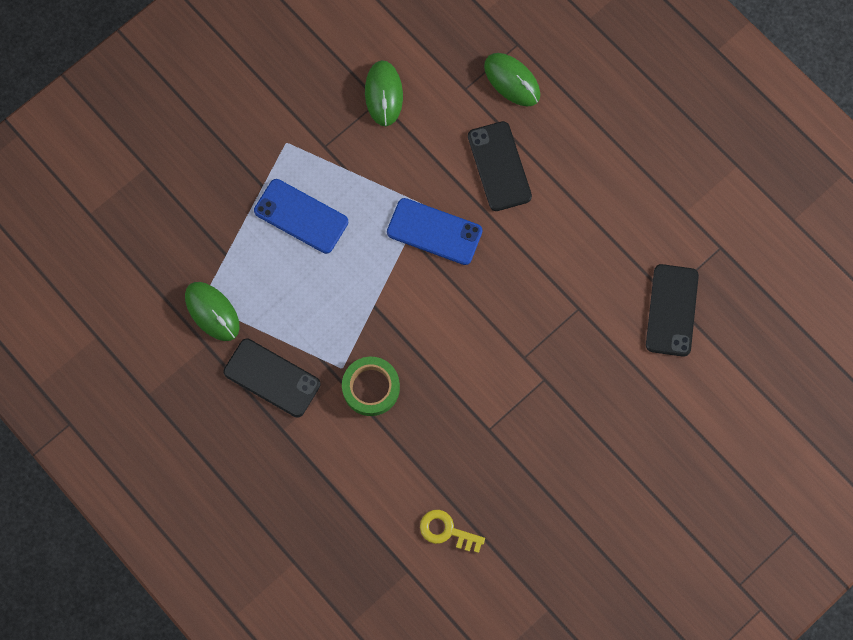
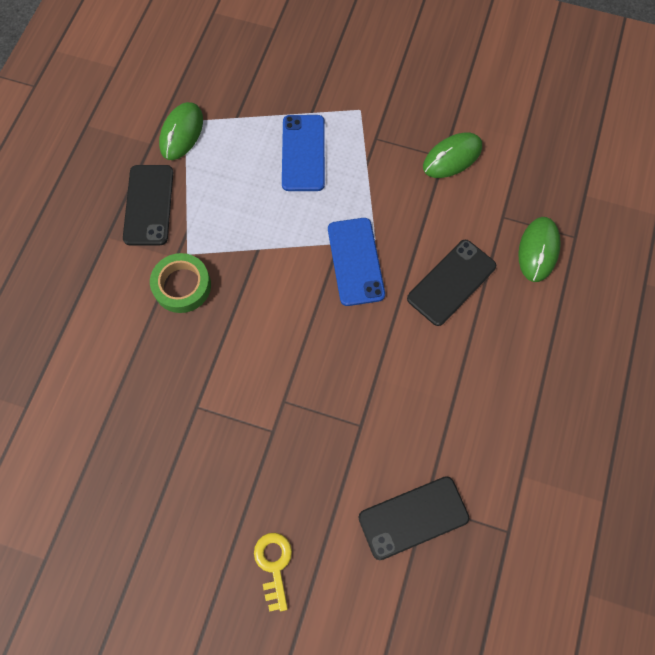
camera: 60 degrees right, 5 degrees down
(446, 531) = (80, 421): yellow key -> yellow key (274, 565)

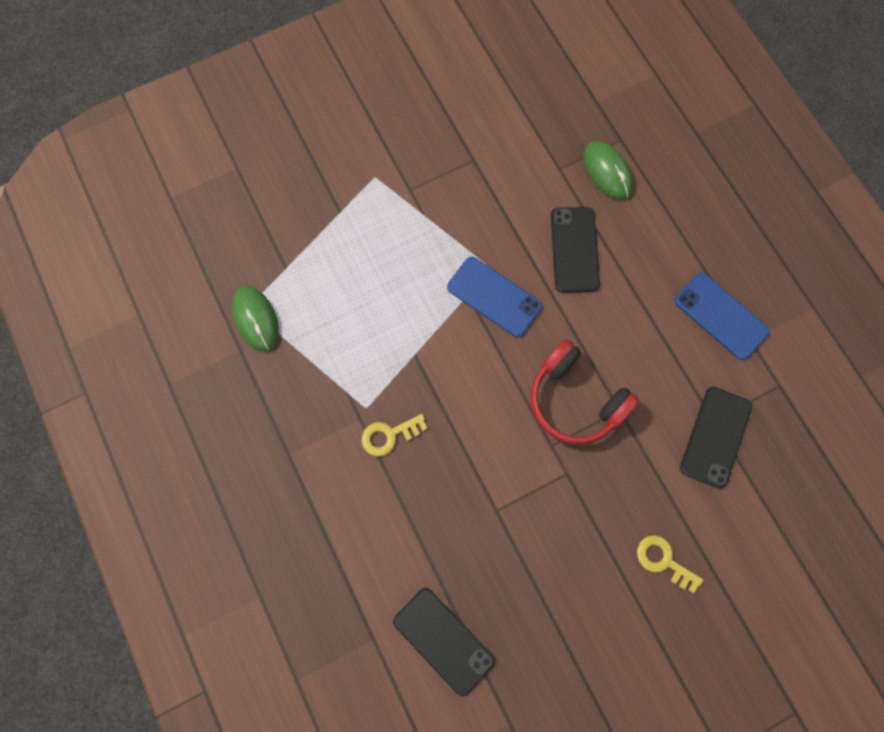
camera: 45 degrees left, 5 degrees up
(149, 205) = (294, 399): black phone -> black phone (443, 640)
(182, 286) = (389, 435): green tape -> yellow key
(303, 153) = (368, 249): blue phone -> blue phone (720, 316)
(335, 386) = (575, 400): none -> red headphones
(452, 157) = (480, 155): green mouse -> none

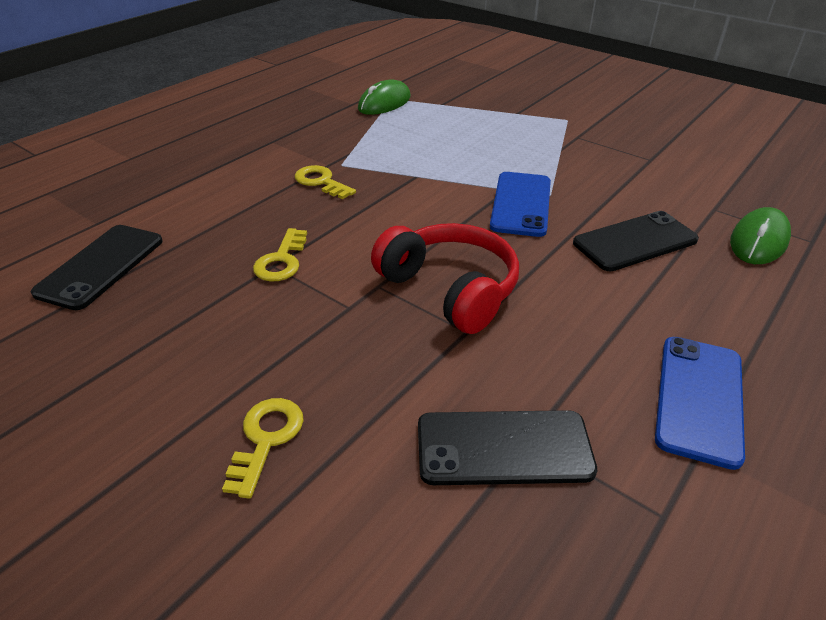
camera: 65 degrees right, 35 degrees down
(493, 502) = (282, 260): none -> yellow key
(575, 400) = (450, 289): red headphones -> red headphones turned 120 degrees clockwise

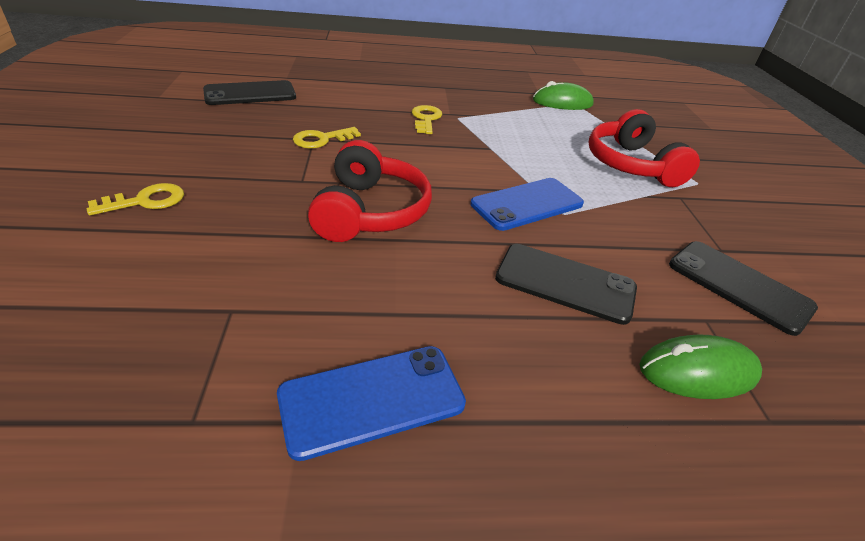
camera: 45 degrees right, 0 degrees up
(504, 448) = (210, 301): black phone -> black phone (739, 286)
(515, 130) = (631, 165): none -> red headphones

